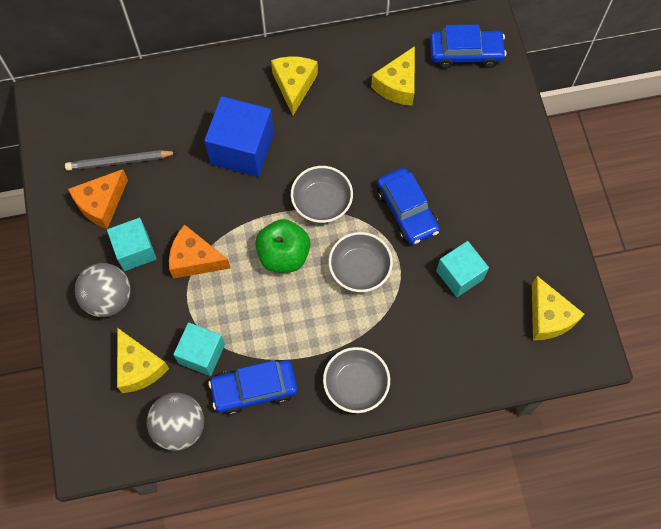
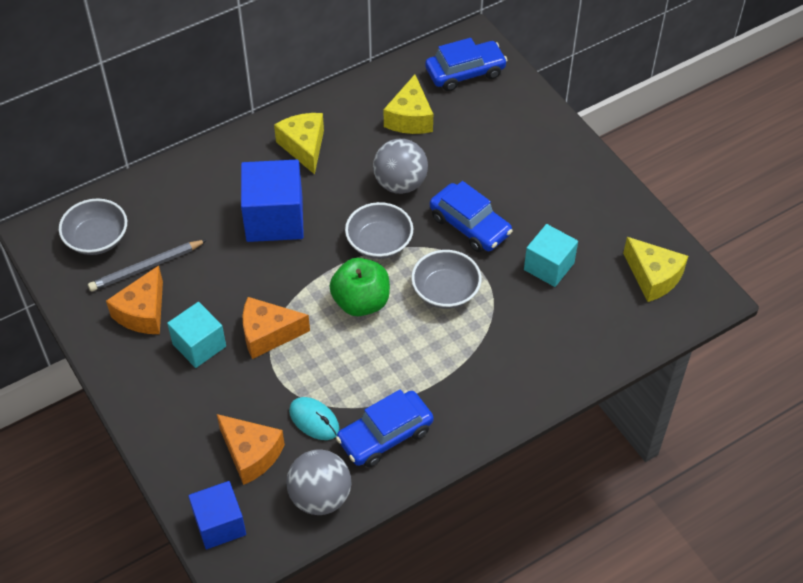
camera: 20 degrees left, 15 degrees down
(90, 422) = (220, 524): none -> blue cube
(108, 298) = (189, 399): grey ball -> grey ball (400, 183)
(139, 367) = (251, 454): yellow cheese -> orange cheese
(202, 354) = (314, 420): turquoise cube -> turquoise mouse
(356, 384) = (489, 397): grey bowl -> grey bowl (97, 239)

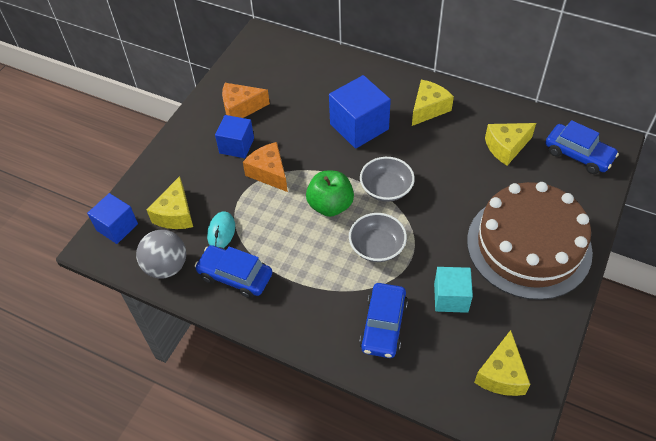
camera: 60 degrees right, 0 degrees up
(97, 239) = (276, 60): grey bowl -> none
(146, 267) = (273, 91): grey pencil -> none
(199, 345) = (236, 146): turquoise cube -> blue cube
(251, 454) = (175, 214): orange cheese -> yellow cheese
(400, 183) = (445, 173): grey ball -> none
(470, 225) = (445, 230): blue car -> blue car (383, 325)
(537, 174) = (528, 246): none -> brown cake

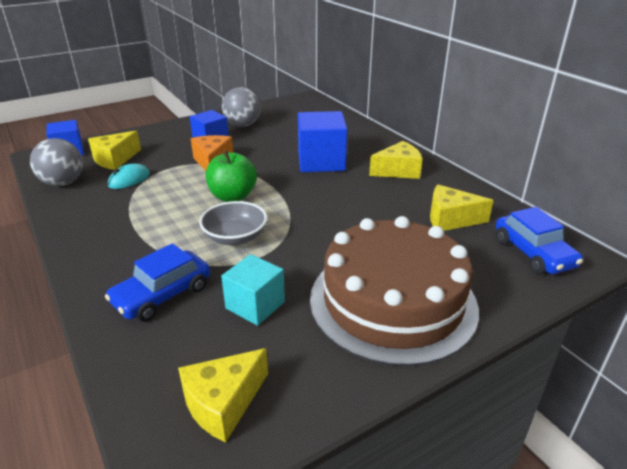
camera: 30 degrees right, 20 degrees down
(235, 276) = (98, 207): blue car -> none
(241, 108) = (242, 125): orange cheese -> grey ball
(386, 188) = (295, 204): grey bowl -> none

